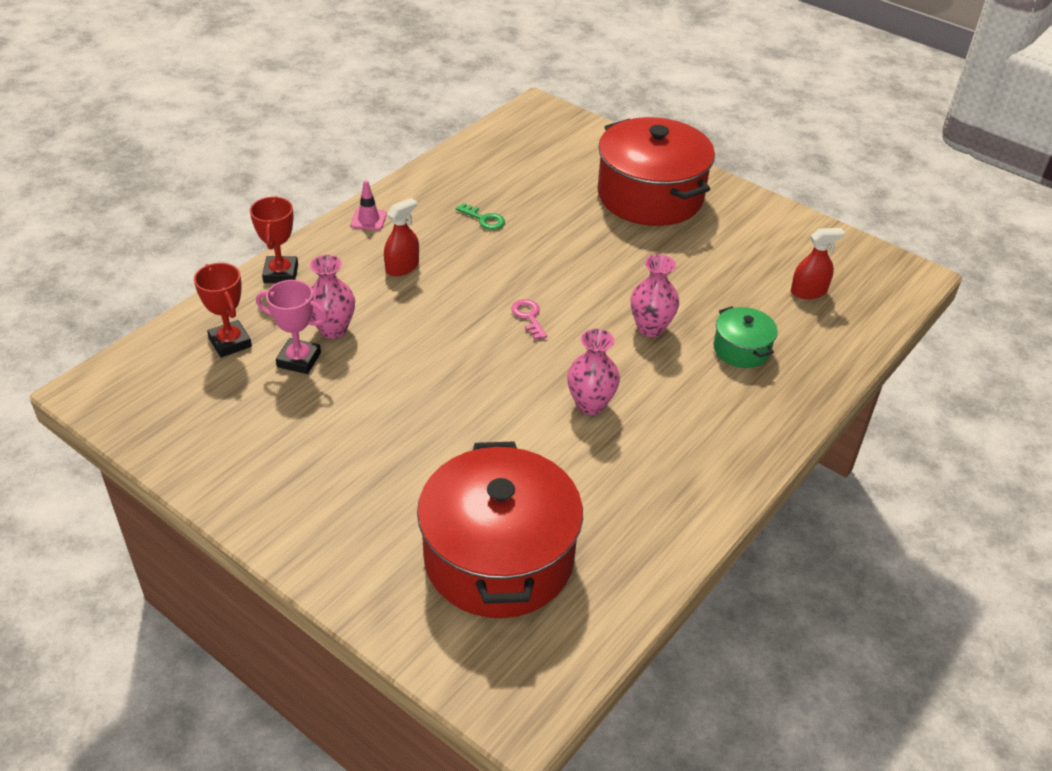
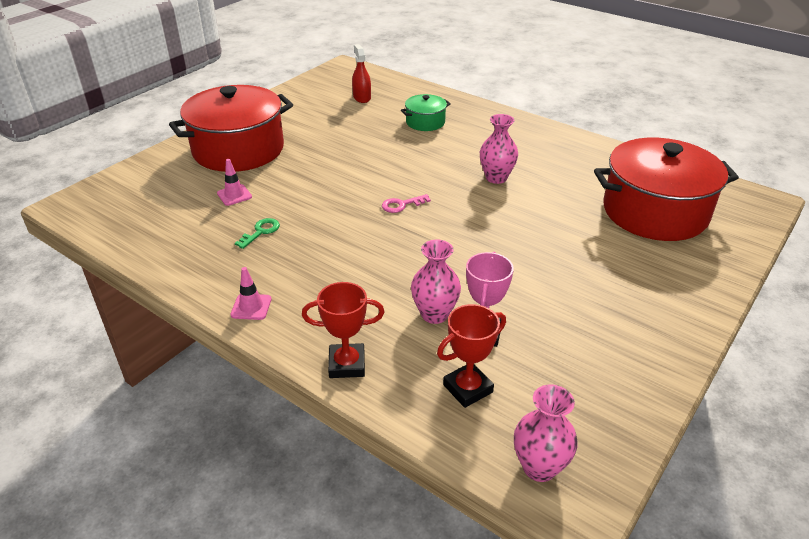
camera: 90 degrees left, 5 degrees down
(402, 267) = (335, 277): red spray bottle -> none
(553, 199) = (234, 195): none -> pink traffic cone
(650, 328) = (408, 153): pink vase -> pink vase (539, 467)

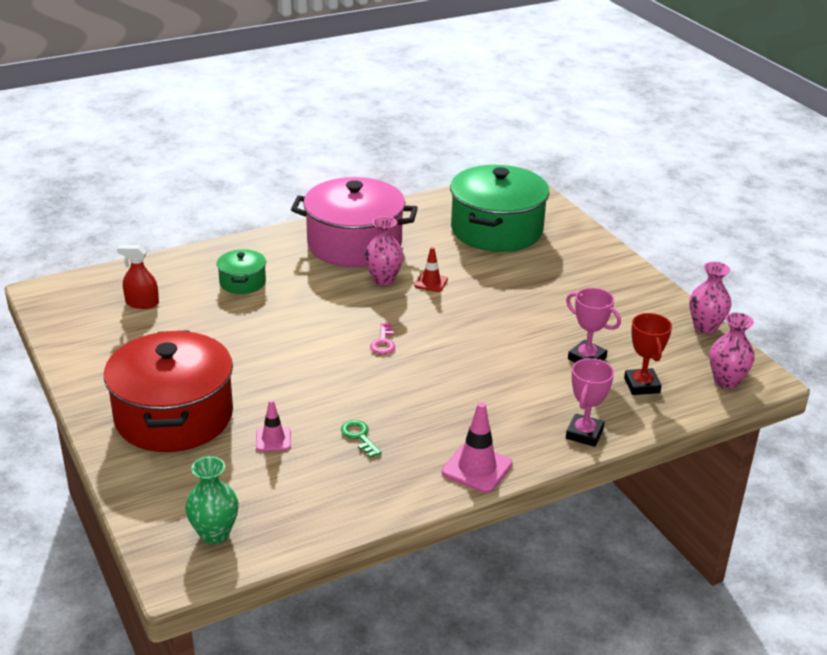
camera: 65 degrees left, 5 degrees down
(113, 206) = (214, 534): none -> green vase
(251, 307) = (477, 468): pink traffic cone -> pink traffic cone, size x1.61
(347, 364) = (584, 434): red trophy -> pink trophy
(434, 314) = (551, 373): pink vase -> pink vase (705, 327)
(518, 202) = (431, 282): none -> red traffic cone
(534, 149) = (354, 244): none -> pink pot
(655, 212) = (496, 230): red pot -> green pot

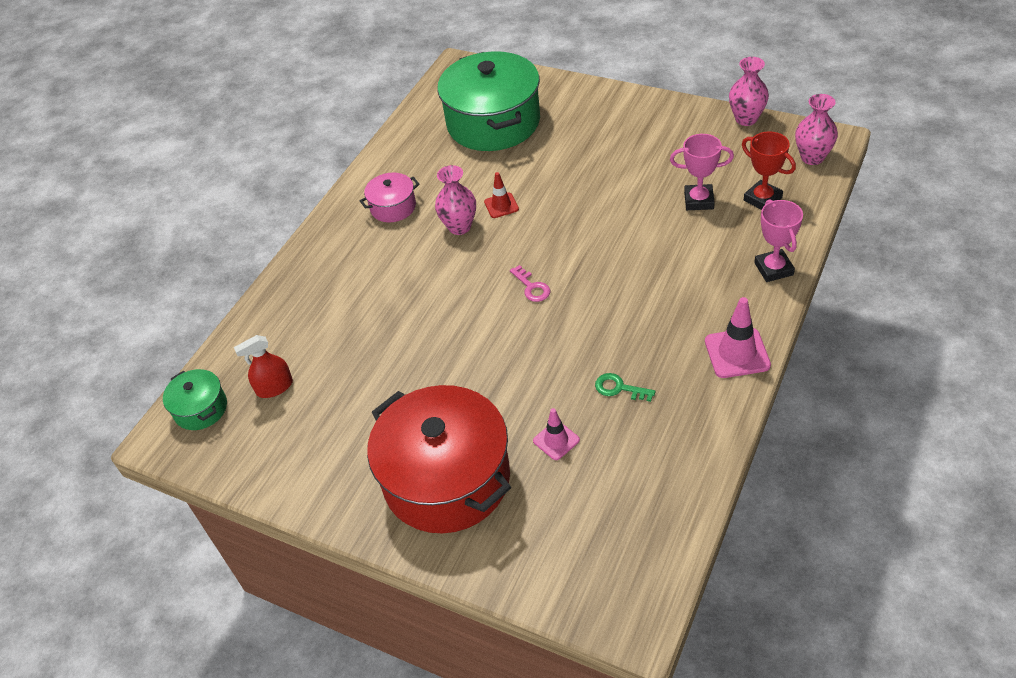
camera: 30 degrees left, 15 degrees up
(214, 534) = (618, 562): green vase -> none
(242, 282) = (341, 306): green pot -> green pot (201, 409)
(354, 244) = (393, 207): pink pot -> pink pot, size x0.46

